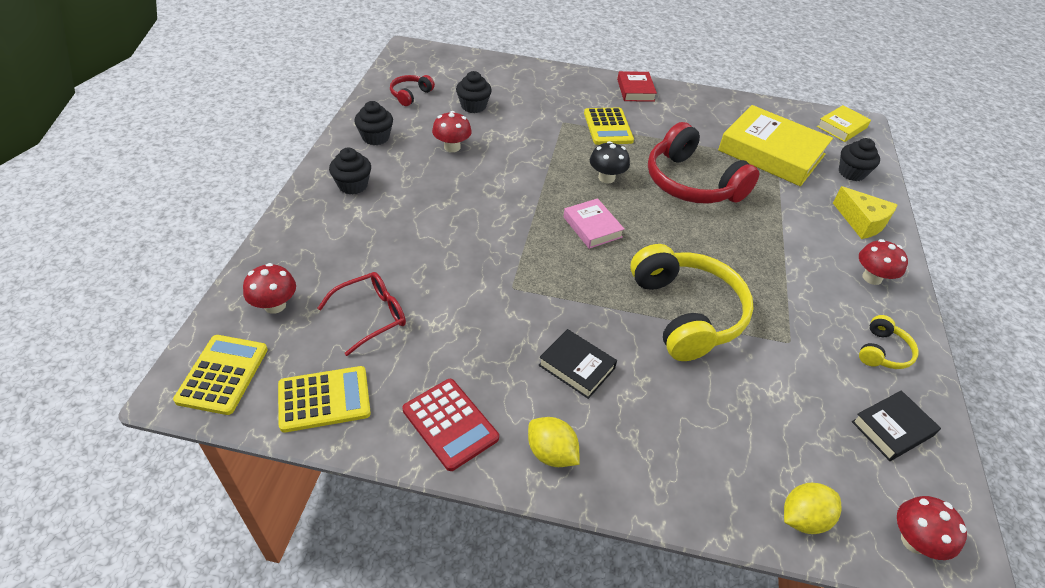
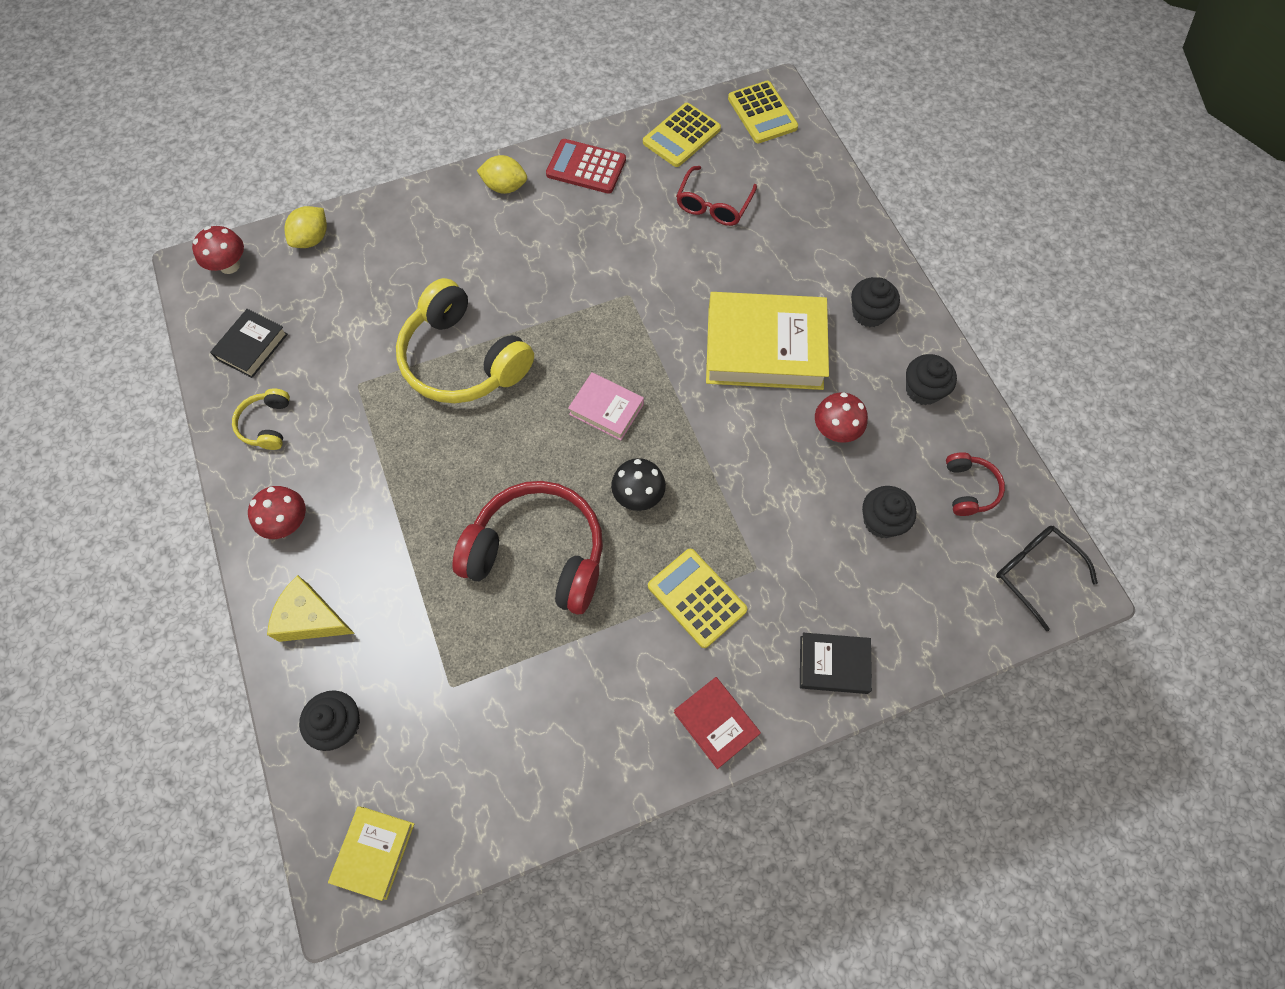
camera: 150 degrees right, 20 degrees up
(275, 305) = (789, 172): red mushroom -> none
(421, 61) = (1034, 572): none -> black glasses
(576, 367) = (527, 256): black book -> black book (833, 664)
(771, 152) = (462, 696): yellow book -> yellow book (764, 347)

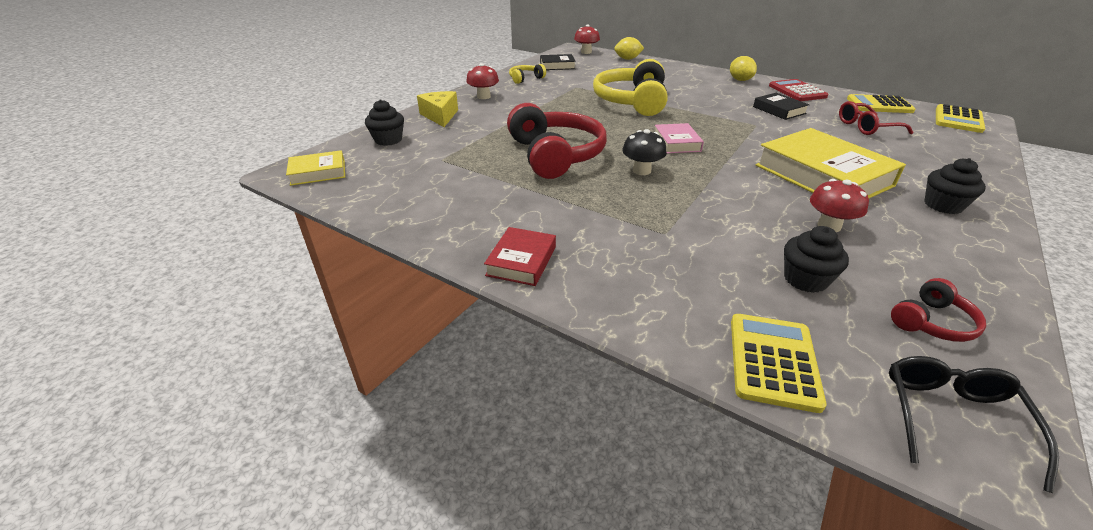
camera: 55 degrees right, 30 degrees down
(696, 598) = (605, 216): yellow calculator -> yellow calculator (773, 361)
(833, 664) = (644, 304): black book -> black book (779, 110)
(923, 390) = (951, 256): black cupcake -> none

